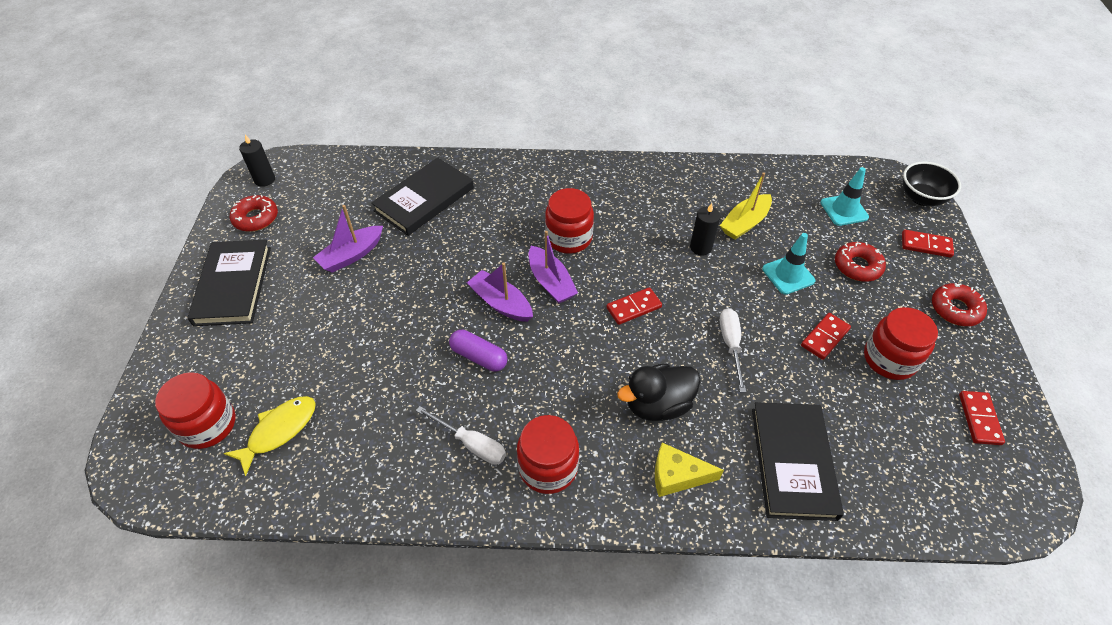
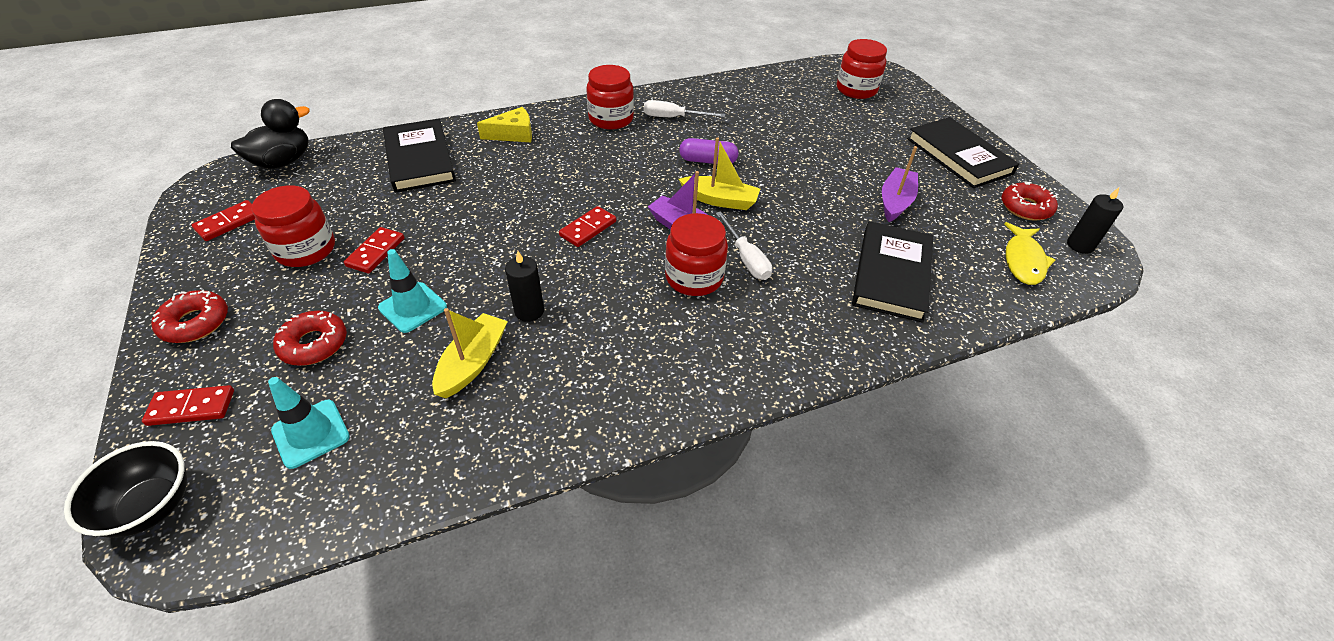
camera: 155 degrees right, 5 degrees down
(279, 431) = (808, 96): yellow fish -> yellow fish (1023, 260)
(501, 303) = (719, 200): purple boat -> yellow boat
(657, 405) = (540, 166): black duck -> black duck (283, 162)
(730, 345) = (479, 222): white screwdriver -> white screwdriver (746, 258)
(979, 419) = (229, 223): red domino -> red domino turned 60 degrees clockwise

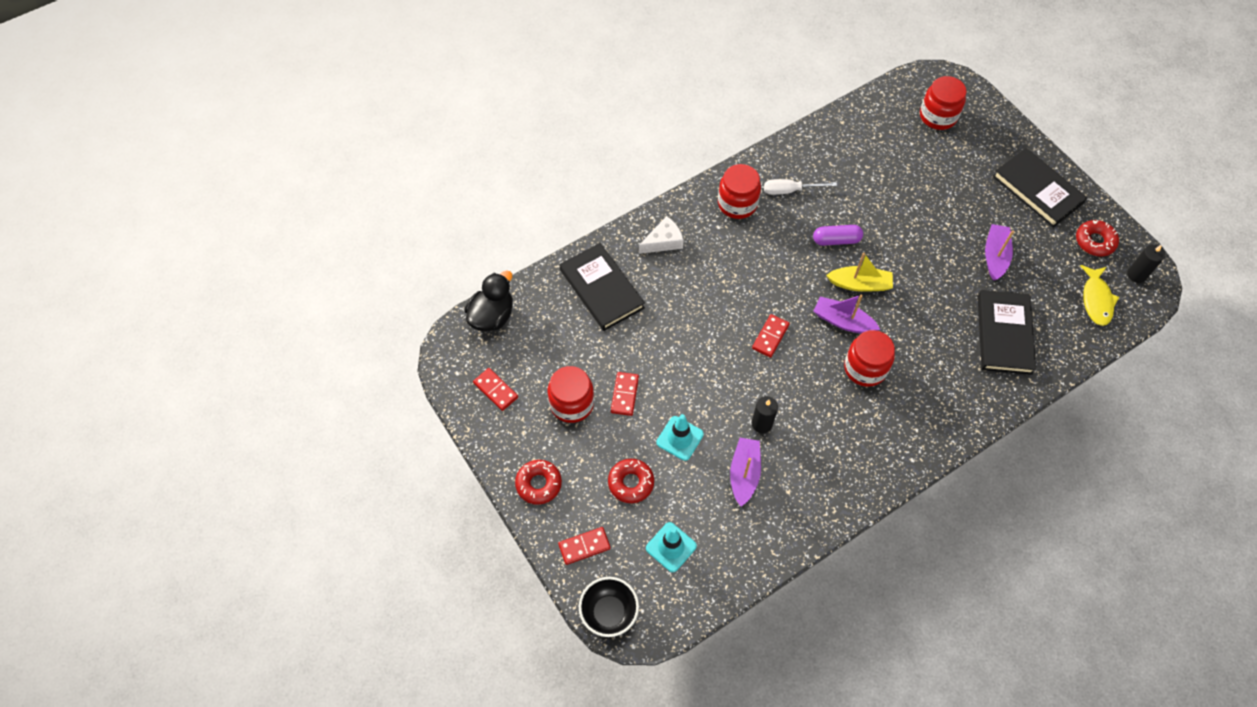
camera: 10 degrees left, 15 degrees up
(229, 223) = (495, 390): red domino -> red domino turned 75 degrees counterclockwise
(472, 363) = (744, 474): yellow boat -> purple boat
(513, 134) = (663, 241): yellow cheese -> white cheese
(746, 258) = (897, 341): white screwdriver -> none

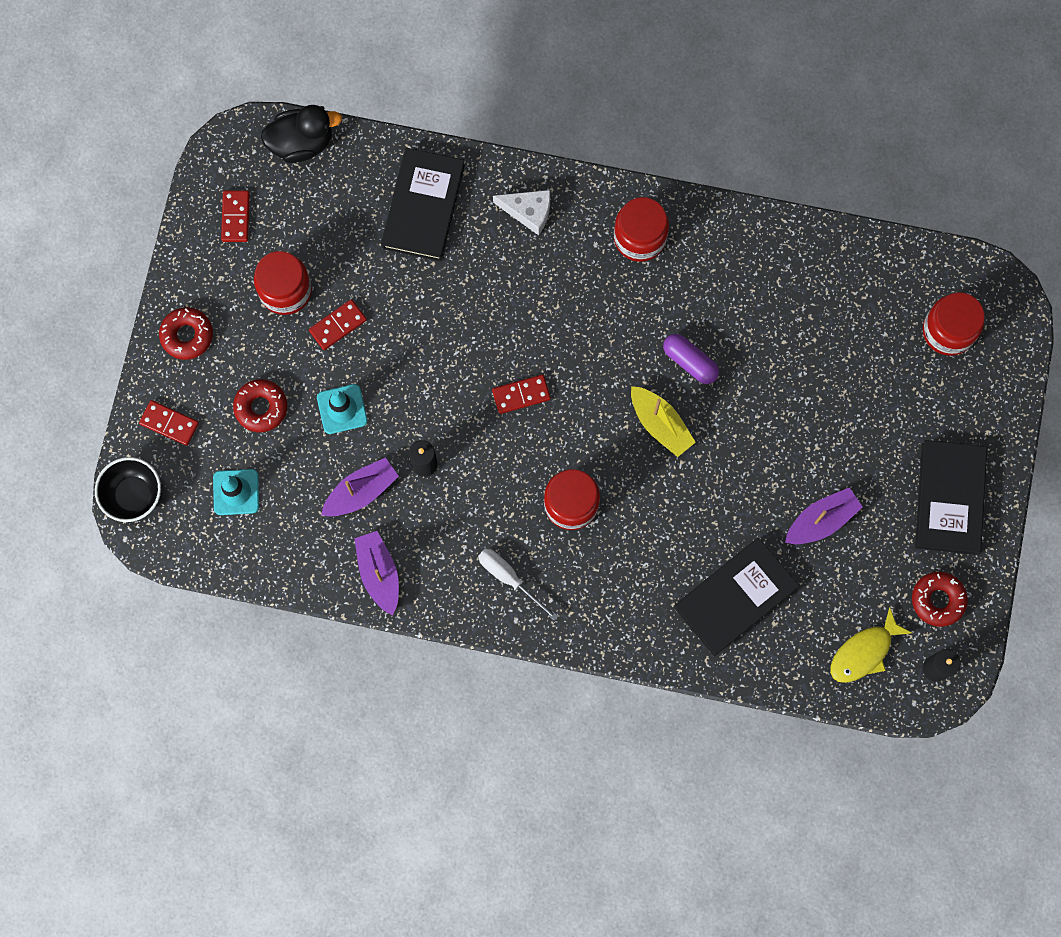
camera: 45 degrees right, 15 degrees up
(790, 190) = (705, 271): white screwdriver -> white screwdriver (509, 578)
(843, 321) = (602, 443): purple boat -> purple boat (379, 573)

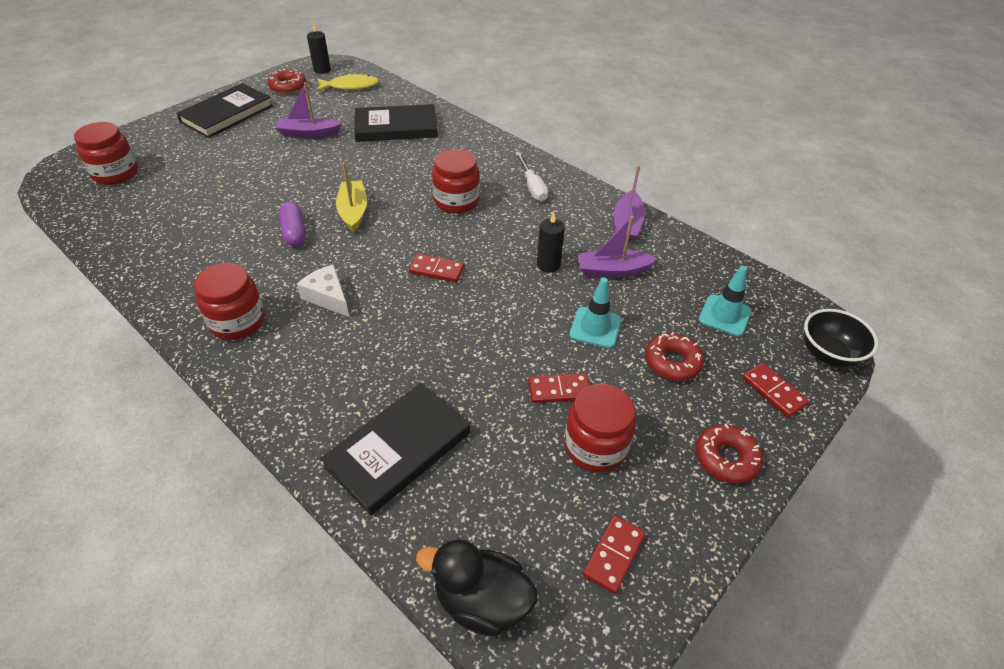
camera: 150 degrees left, 30 degrees down
(528, 212) = (305, 390): white cheese -> white cheese (328, 297)

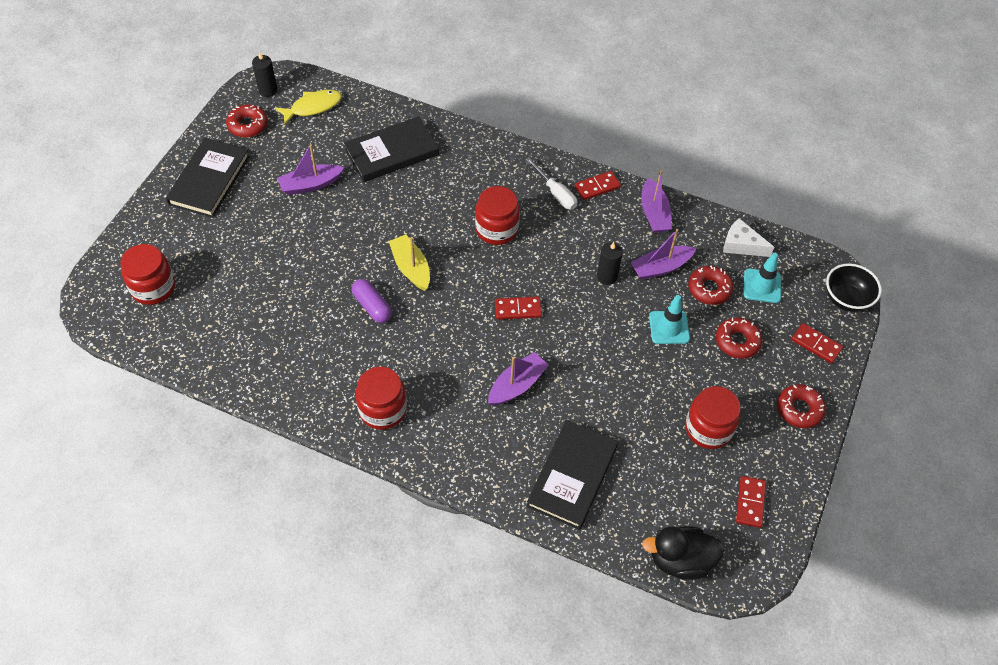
camera: 20 degrees left, 10 degrees up
(328, 297) = (442, 363): white cheese -> white cheese (741, 245)
(392, 337) = (517, 385): none -> purple boat
(559, 390) = (664, 391): red domino -> red domino (597, 187)
(659, 303) = (709, 289): none -> red donut

